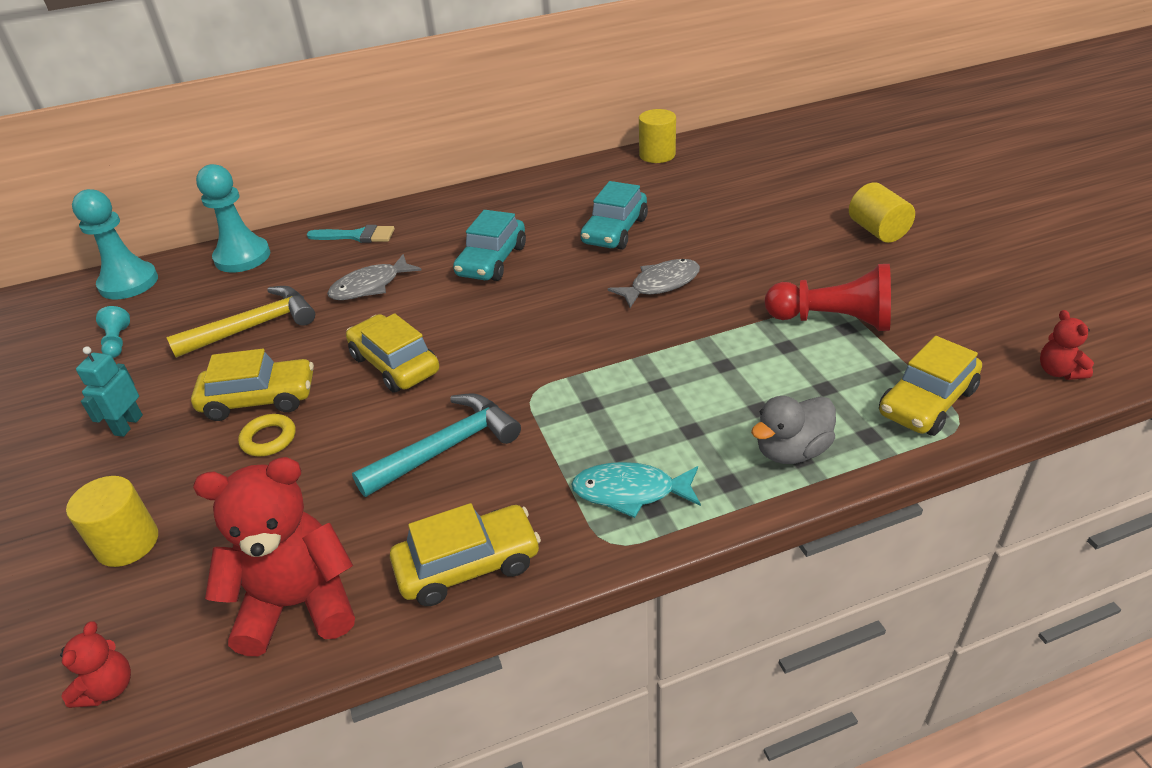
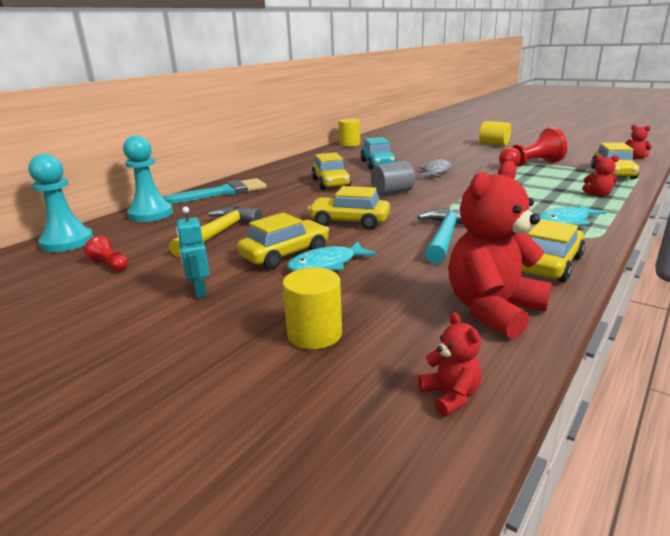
camera: 35 degrees left, 15 degrees down
(117, 342) = (110, 264): turquoise pawn -> red pawn
(269, 439) = (327, 265): yellow ring -> turquoise fish
(357, 236) = (224, 192): turquoise brush -> turquoise brush, size x1.57
(370, 286) = (272, 204): grey fish -> none
(492, 261) = (331, 183): turquoise car -> yellow car
(529, 316) = (392, 192): none -> grey cylinder
(791, 451) = (598, 195): grey duck -> red teddy bear

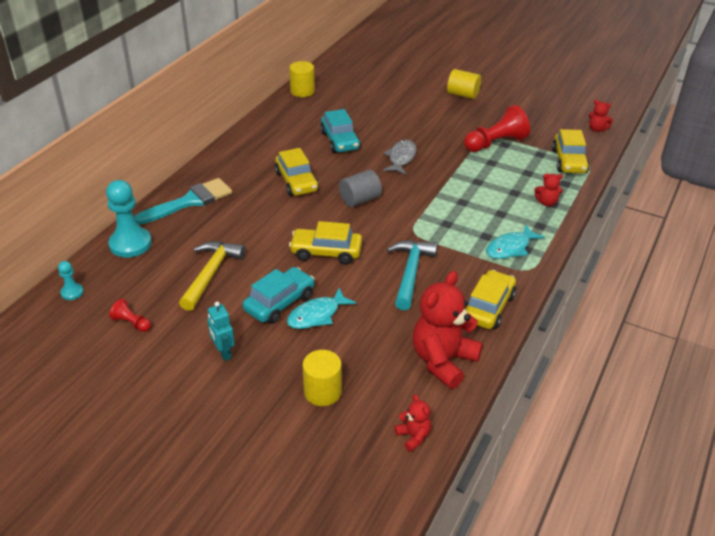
camera: 10 degrees left, 15 degrees up
(67, 242) = (72, 292): turquoise pawn -> turquoise pawn, size x0.49
(285, 254) = (279, 303): yellow car -> turquoise car

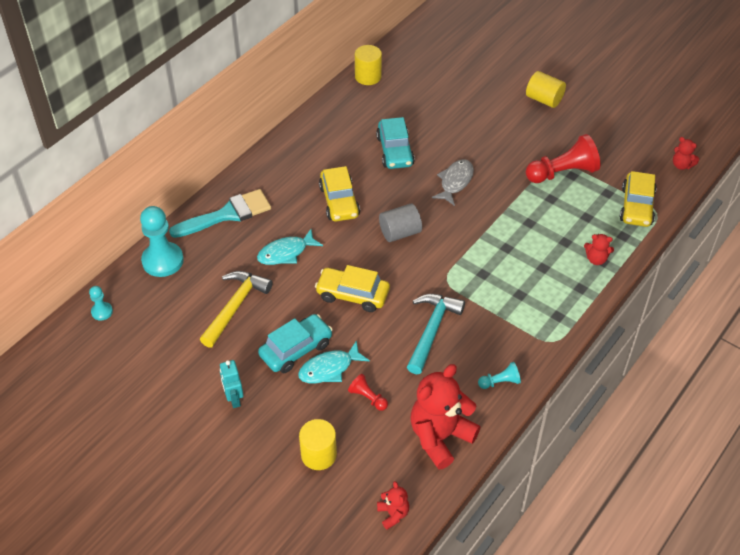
camera: 10 degrees right, 10 degrees up
(131, 323) = (153, 354): red pawn -> red pawn (368, 397)
(488, 307) = (500, 382): yellow car -> turquoise pawn
(510, 248) = (541, 313): turquoise fish -> turquoise fish (286, 253)

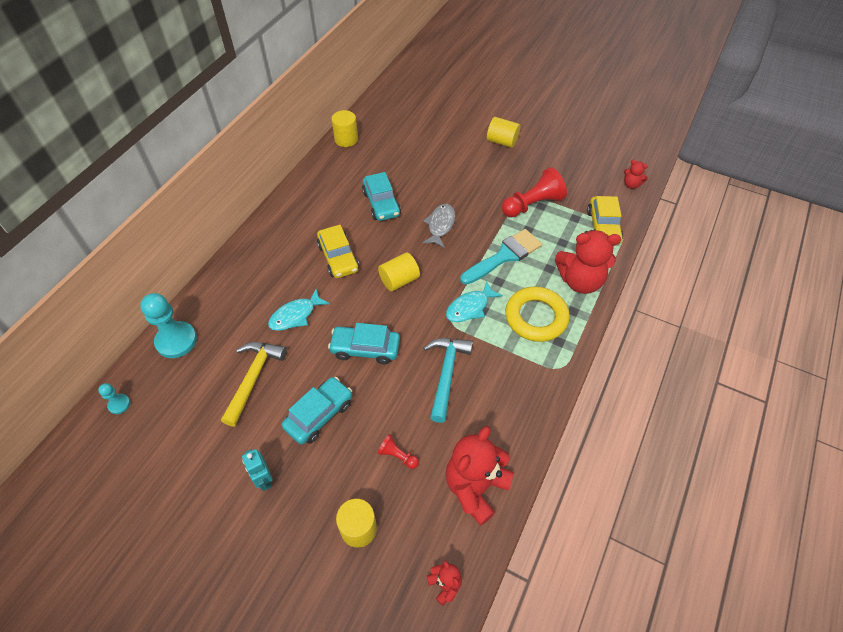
camera: 10 degrees left, 5 degrees up
(227, 214) = (234, 285): turquoise brush -> turquoise brush (504, 256)
(329, 368) = (355, 430): turquoise fish -> turquoise fish (470, 307)
(352, 295) = (365, 349): yellow car -> turquoise car
(400, 232) = (399, 280): grey cylinder -> yellow cylinder
(500, 382) = (520, 418): turquoise pawn -> none
(539, 289) = (536, 317): none -> yellow ring
(596, 259) = (580, 281): red teddy bear -> red teddy bear, size x2.15

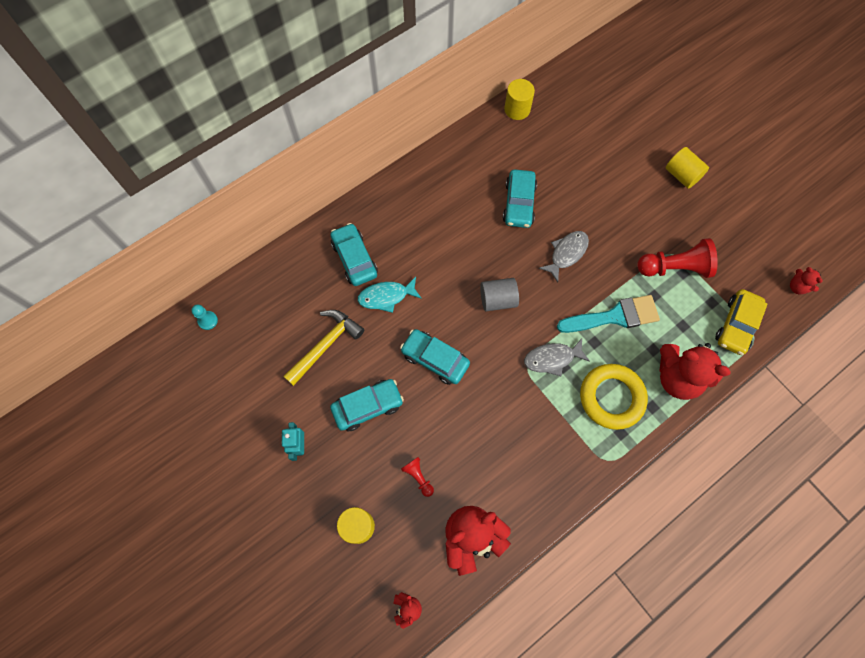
camera: 25 degrees right, 15 degrees up
(176, 341) = (274, 278): turquoise pawn -> none
(251, 296) = (354, 259): none -> turquoise car
(338, 258) = (450, 250): yellow car -> none
(399, 280) = (498, 300): yellow cylinder -> grey cylinder
(446, 374) = (497, 418): turquoise hammer -> none
(470, 307) = (552, 359): turquoise fish -> grey fish

